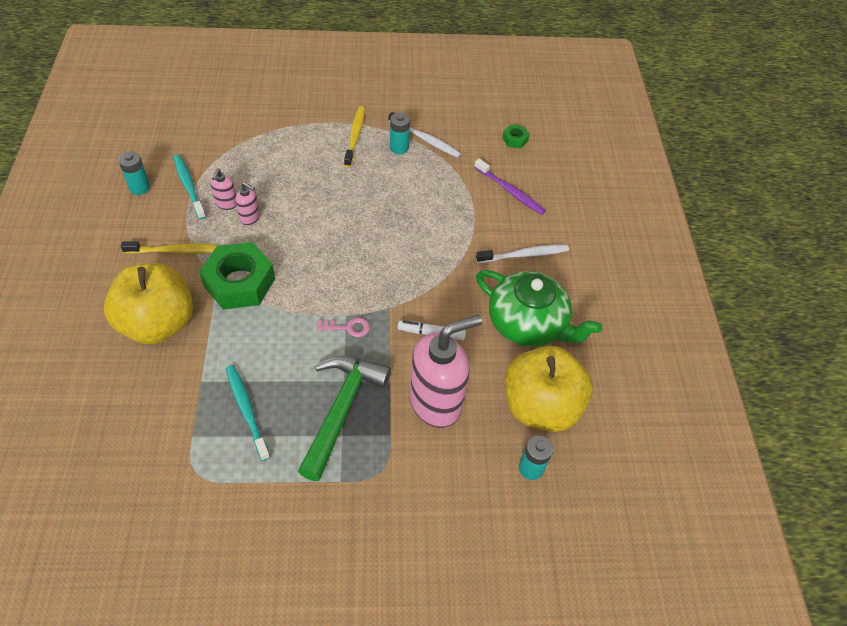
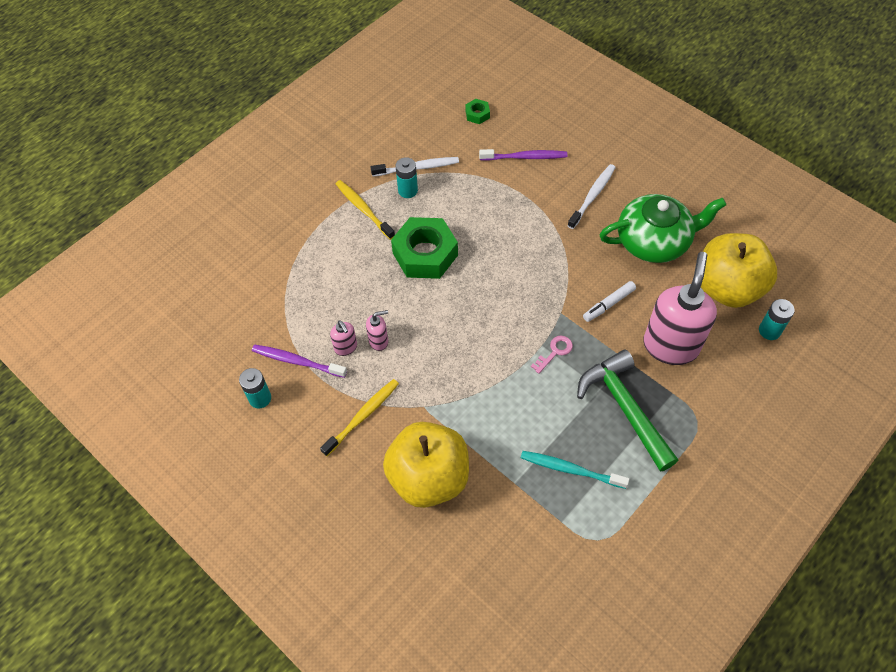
camera: 40 degrees left, 5 degrees up
(189, 186) = (297, 361): turquoise toothbrush -> purple toothbrush
(239, 283) = (441, 393): green nut -> green nut (425, 254)

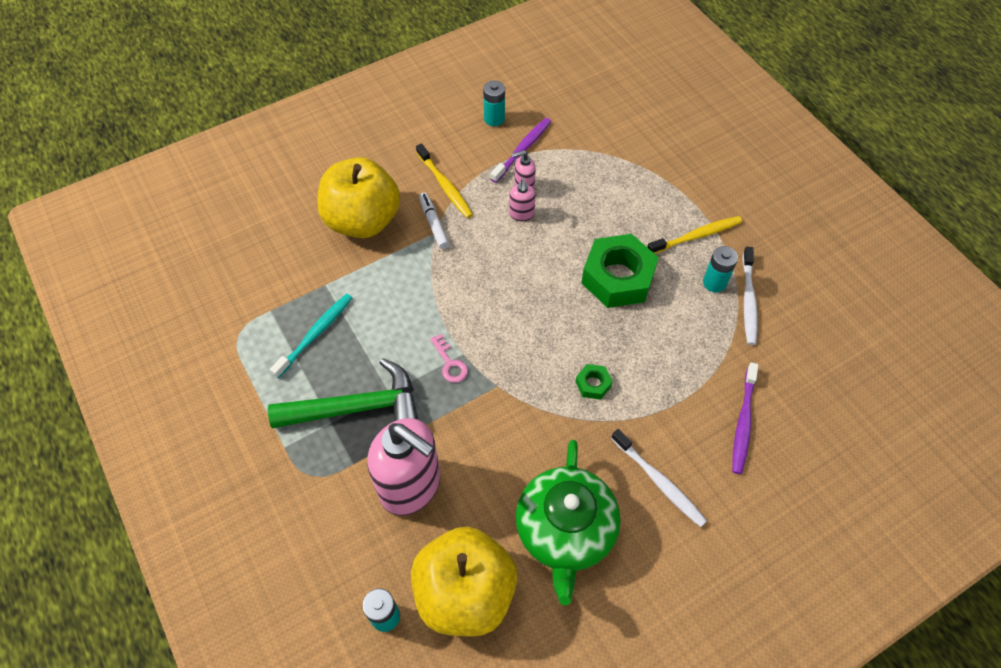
camera: 105 degrees right, 0 degrees up
(477, 114) = (830, 389): green nut -> green nut (593, 384)
(609, 304) = (490, 440): white marker -> white marker (434, 224)

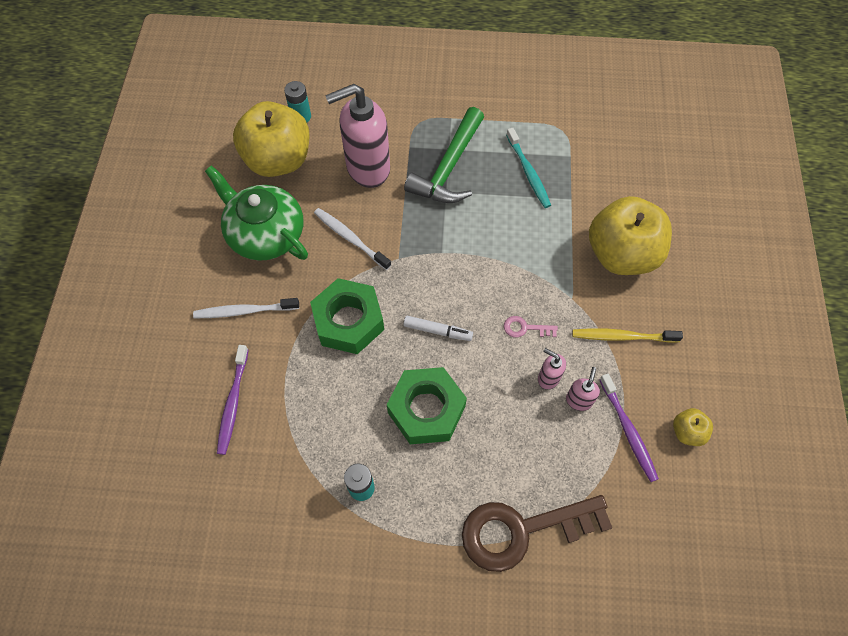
camera: 125 degrees right, 5 degrees up
(434, 224) = (583, 303): white marker -> white marker (437, 331)
(450, 363) = (440, 240): pink key -> pink key (525, 328)
(494, 119) = (687, 432): turquoise battery -> yellow apple
(593, 384) = (348, 321): green nut -> green nut, size x2.26
(649, 174) = (522, 530): none -> brown key
(696, 236) = (419, 514): yellow toothbrush -> none
(743, 422) = (233, 403): purple toothbrush -> purple toothbrush turned 135 degrees counterclockwise
(748, 300) = (323, 502): white toothbrush -> white toothbrush (350, 238)

